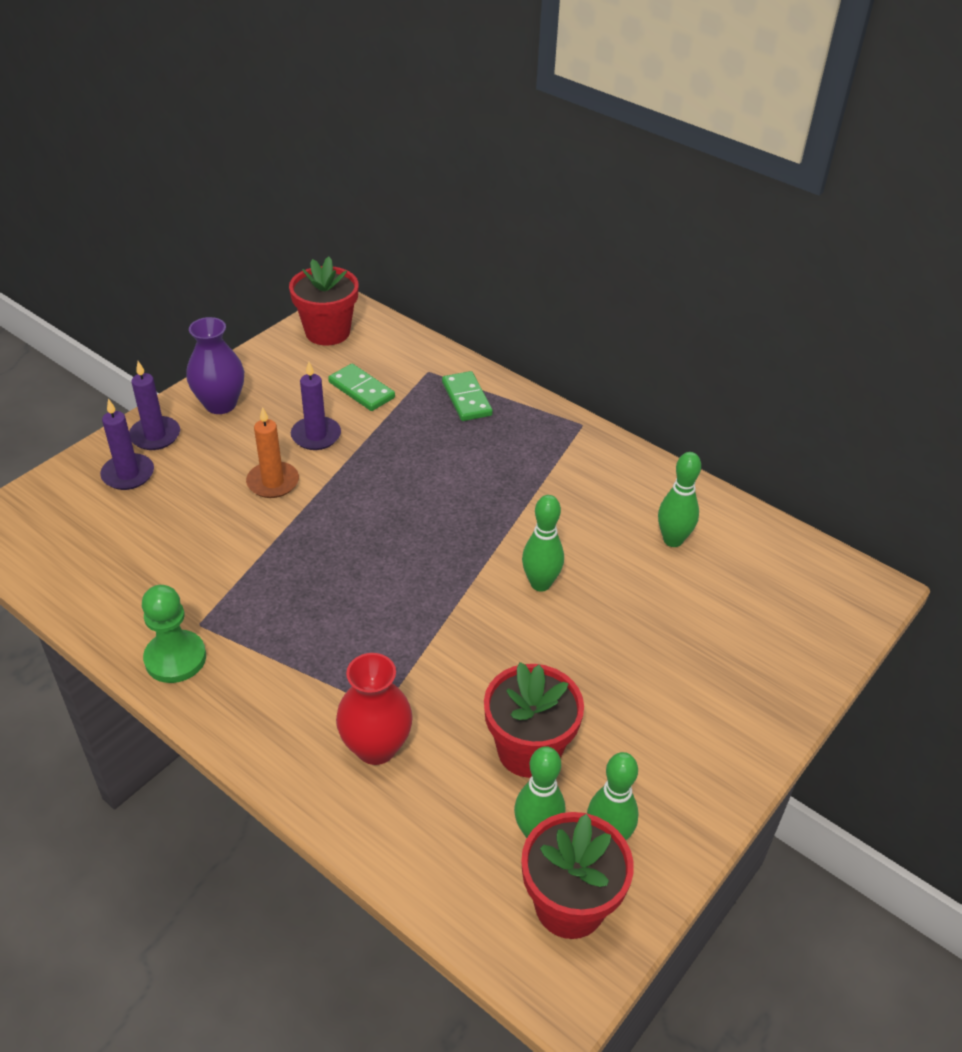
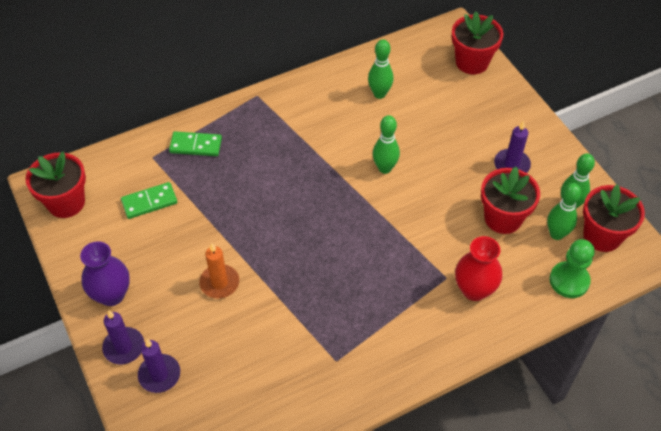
camera: 65 degrees left, 10 degrees up
(175, 658) = (361, 381): green pawn -> green pawn (569, 281)
(316, 436) = (184, 243): purple candle -> purple candle (511, 165)
(819, 629) = (472, 62): none -> red flower pot

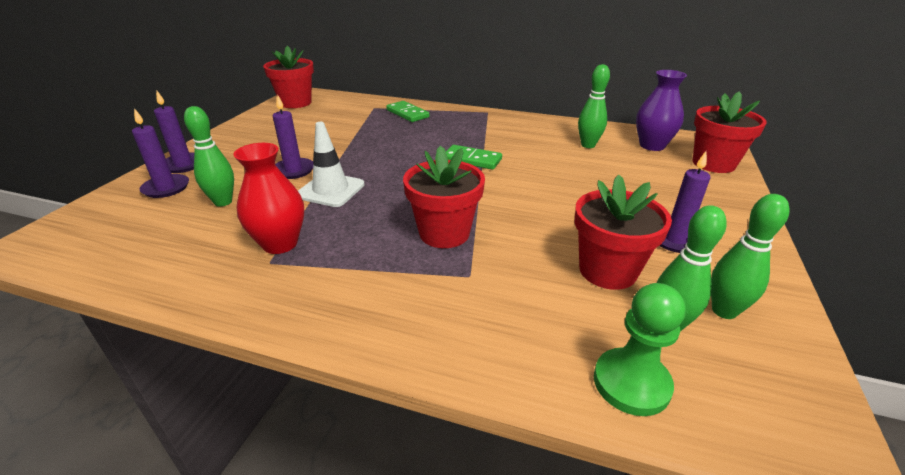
camera: 45 degrees right, 20 degrees down
(111, 295) = (232, 142): purple vase -> purple vase (652, 146)
(149, 202) = (334, 121): green domino -> green domino (472, 159)
(219, 283) = (293, 170): orange candle -> purple candle
(277, 279) = (331, 190): none -> white traffic cone
(384, 168) = (527, 180): green bowling pin -> green bowling pin (223, 202)
(474, 290) = (485, 304): red vase -> red vase (280, 244)
(602, 236) = (750, 371): red flower pot -> red flower pot (444, 233)

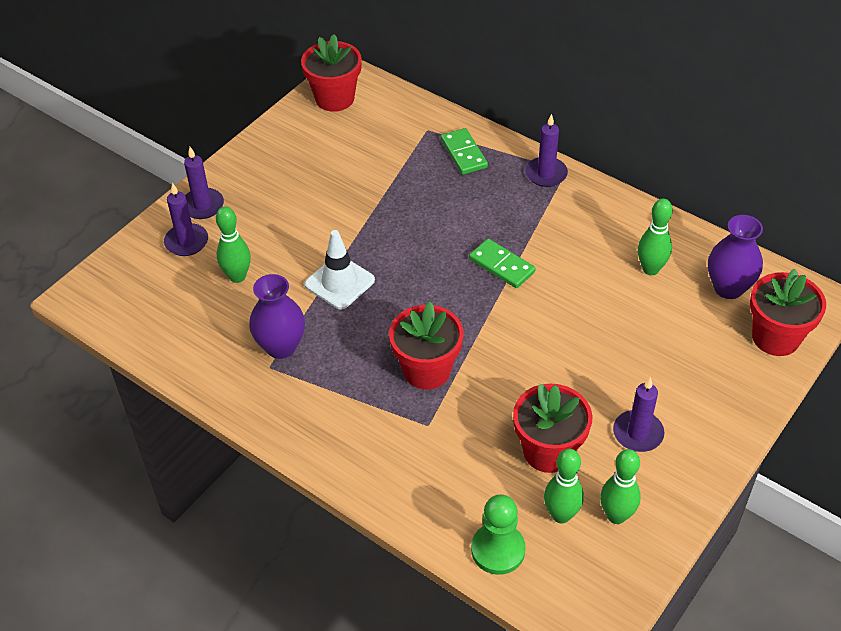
camera: 20 degrees right, 15 degrees up
(280, 244) = (281, 347): red vase -> purple vase
(293, 170) = (309, 241): purple candle -> purple candle (546, 174)

